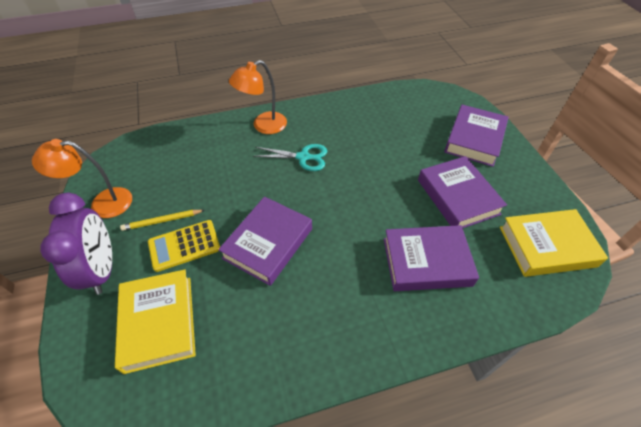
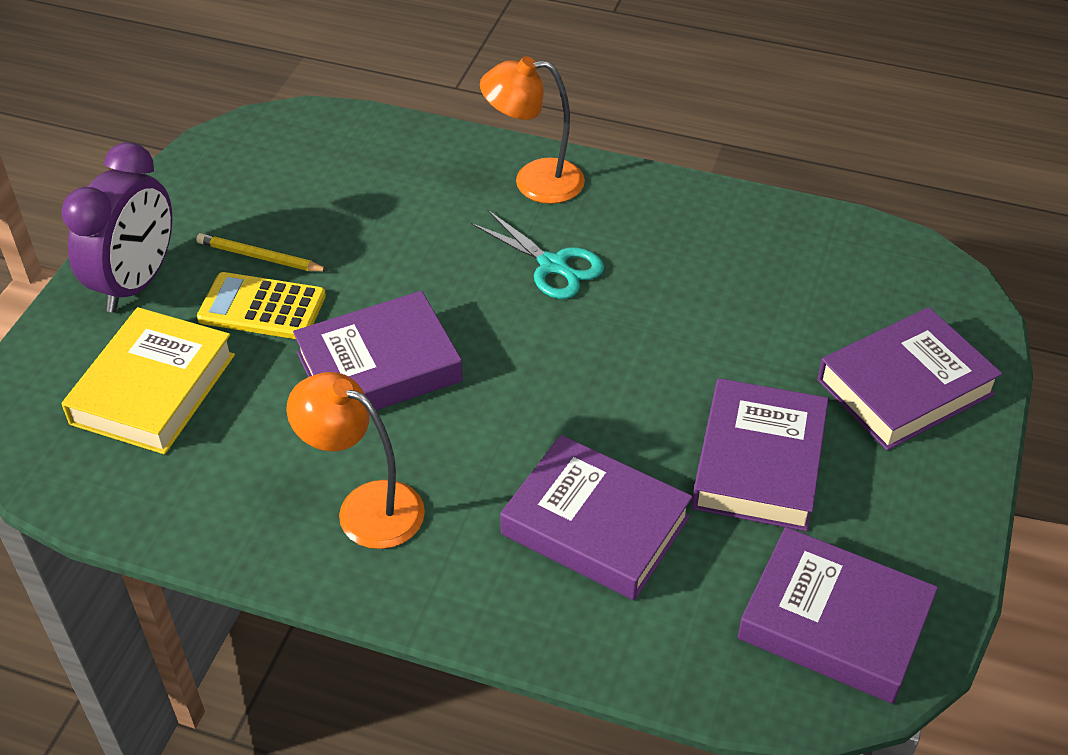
camera: 35 degrees right, 5 degrees down
(102, 203) = (201, 191): orange lamp -> orange lamp (365, 507)
(546, 246) = (834, 622): yellow book -> purple book

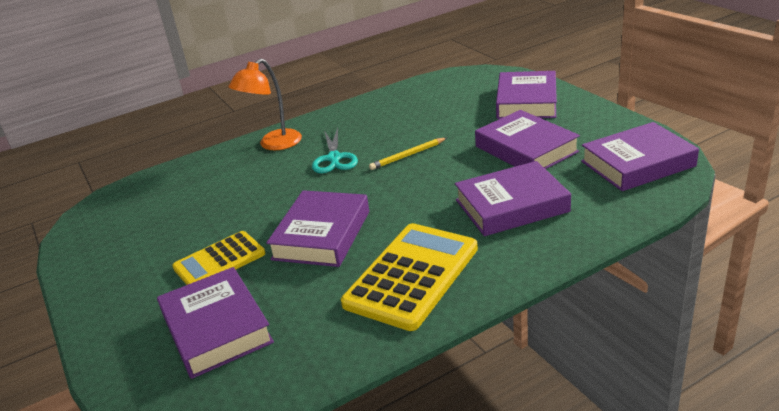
camera: 45 degrees left, 15 degrees down
(136, 283) = (123, 304): purple clock -> none
(153, 389) = (216, 328): yellow book -> purple book
(260, 257) = (182, 248): yellow pencil -> yellow pencil (407, 156)
(365, 507) = (412, 276): orange lamp -> yellow calculator
(553, 265) = (334, 158): turquoise scissors -> turquoise scissors turned 90 degrees clockwise

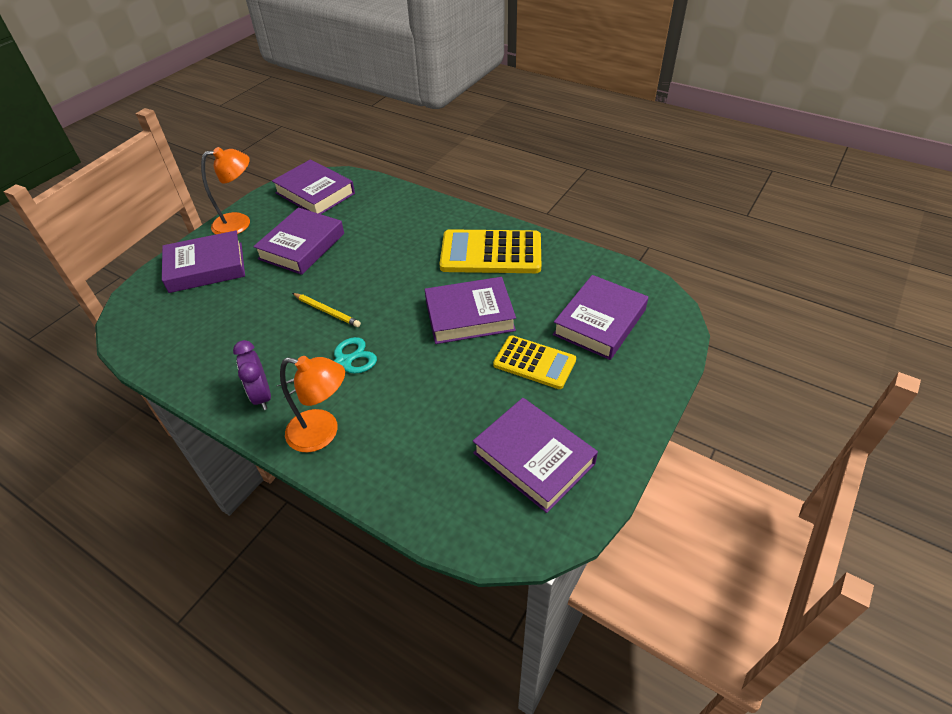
camera: 120 degrees left, 15 degrees up
(337, 123) = (262, 396): none -> purple clock
(511, 206) = (389, 233): purple book -> purple book (533, 458)
(595, 117) = (240, 223): none -> orange lamp

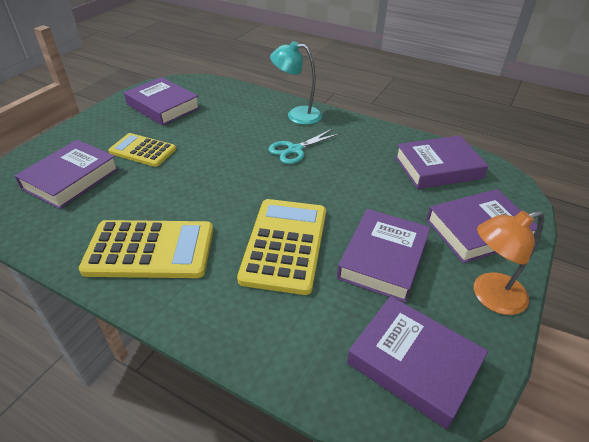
camera: 175 degrees right, 5 degrees down
(262, 396) = (348, 131): purple clock -> none
(323, 433) = (297, 115): orange lamp -> turquoise lamp
(327, 311) = (323, 186): yellow pencil -> none
(378, 256) = (285, 245): none -> yellow calculator
(469, 316) = (188, 183): purple book -> purple book (438, 167)

